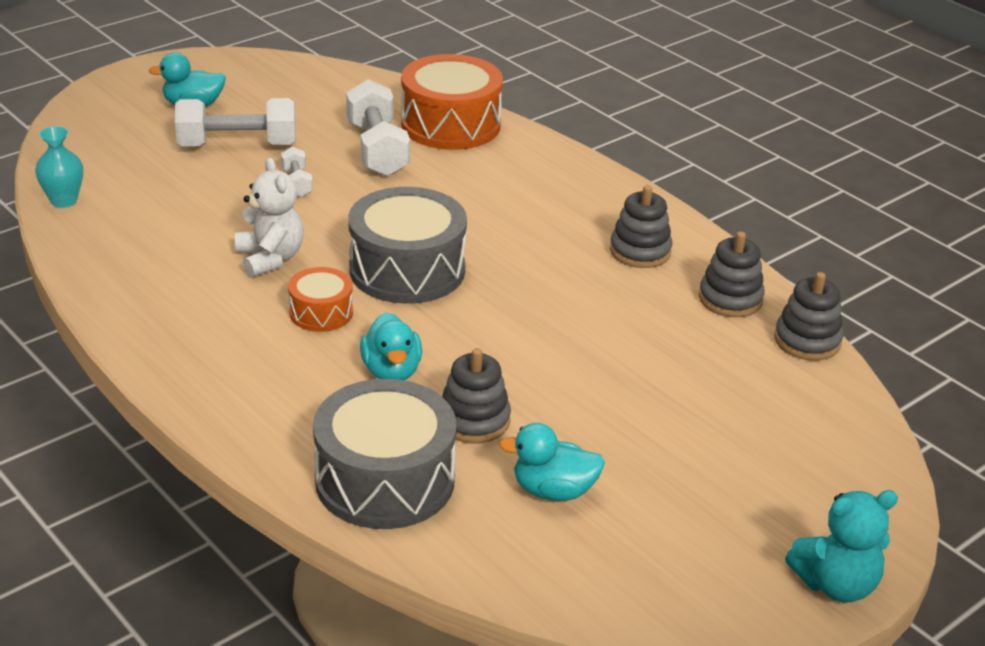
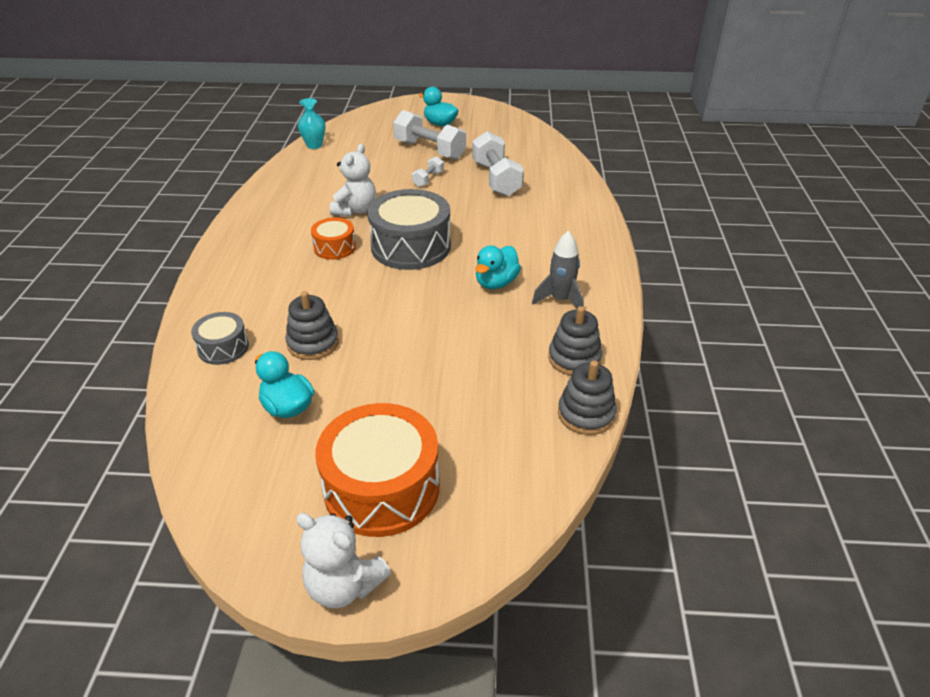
camera: 45 degrees right, 5 degrees up
(377, 150) = (496, 179): white dumbbell -> white dumbbell turned 45 degrees counterclockwise
(385, 480) = (223, 348): grey drum -> grey drum, size x0.52
(391, 371) = (317, 294): turquoise duck -> turquoise duck (496, 283)
(450, 125) = (559, 182): orange drum -> orange drum (382, 487)
(640, 251) = (560, 300): grey stacking toy -> grey rocket
(836, 584) = (344, 585): turquoise teddy bear -> white teddy bear

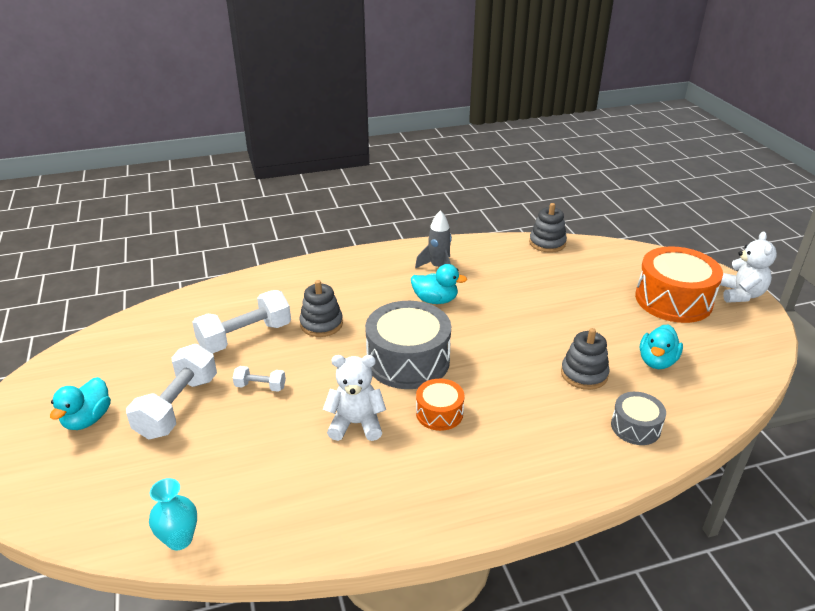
camera: 110 degrees left, 5 degrees down
(574, 358) = (500, 253): grey stacking toy -> grey stacking toy (321, 324)

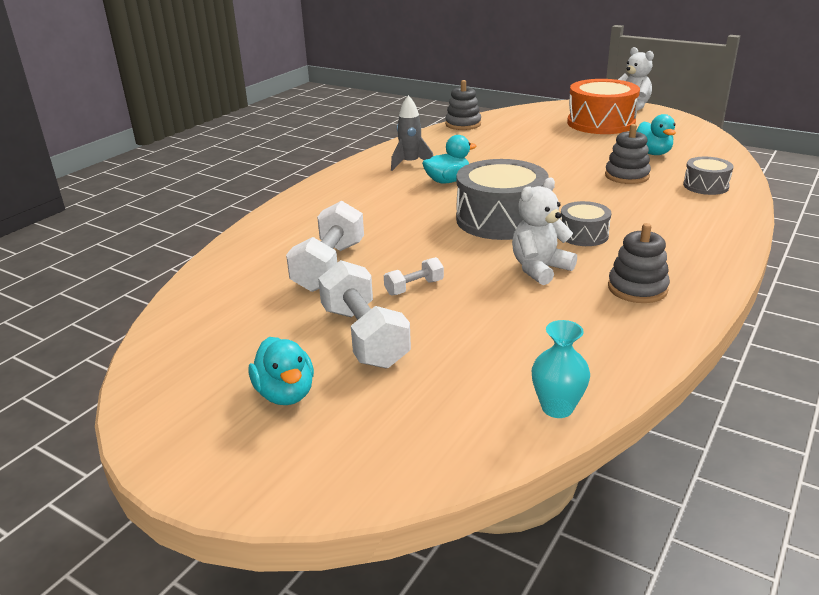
camera: 40 degrees left, 5 degrees down
(321, 324) = (384, 230): grey stacking toy -> grey stacking toy (637, 288)
(439, 413) = (583, 235): orange drum -> grey drum

